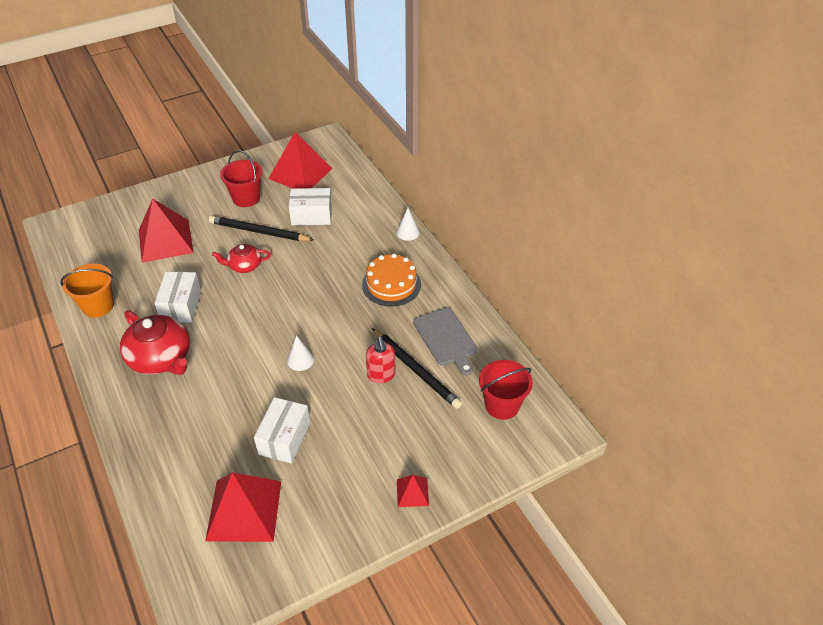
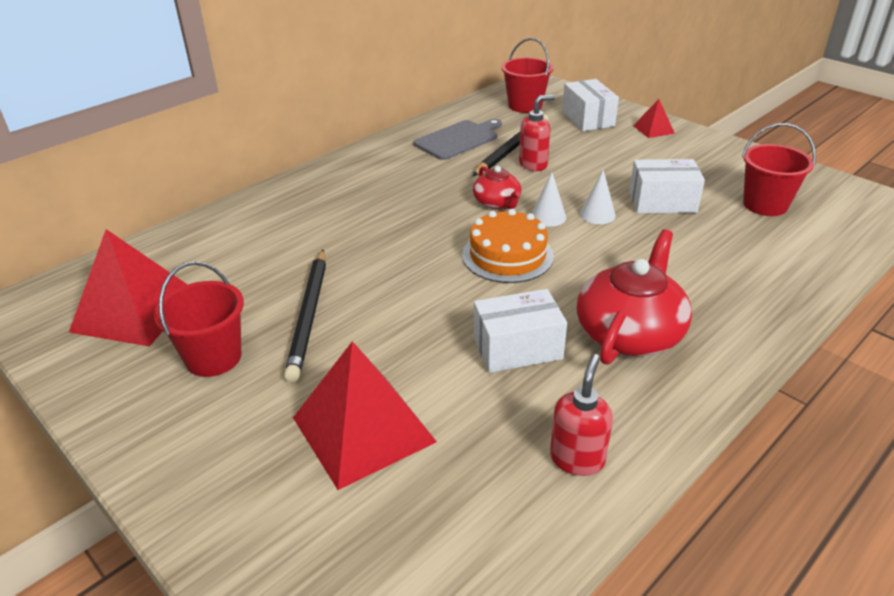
camera: 105 degrees left, 10 degrees down
(98, 306) = (577, 458): orange bucket -> red soap dispenser
(244, 266) = (398, 308): red teapot -> red teapot (497, 202)
(244, 510) = (765, 205): red pyramid -> red bucket
(311, 216) = (257, 271): white box -> white box (588, 119)
(391, 284) = (388, 182): orange cake -> orange cake (507, 255)
(408, 232) = (283, 187): white cone -> white cone (597, 214)

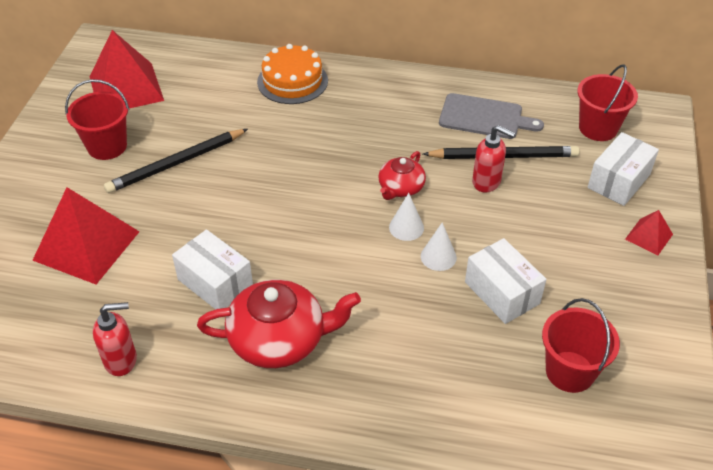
camera: 55 degrees right, 10 degrees up
(507, 255) = (327, 228): orange cake -> orange cake (292, 81)

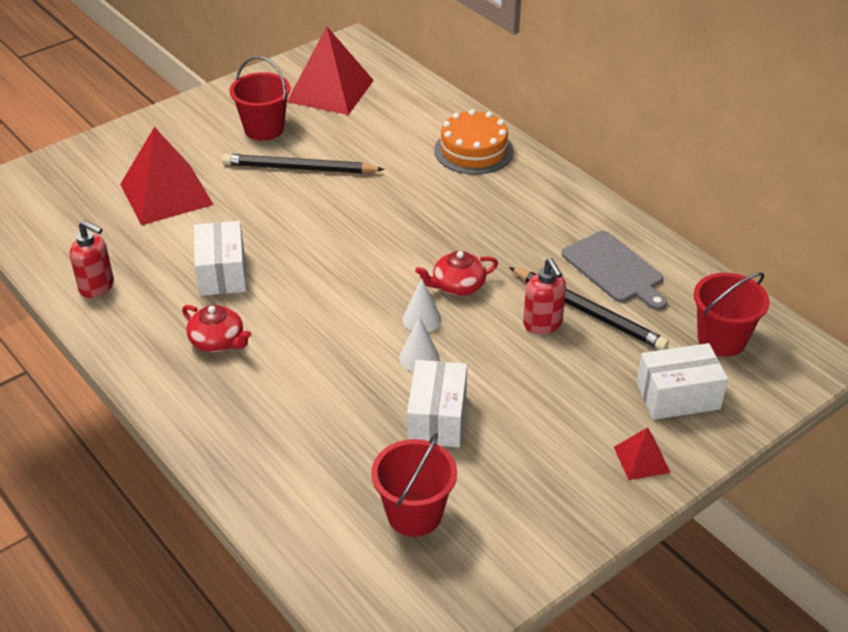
camera: 40 degrees right, 5 degrees down
(279, 339) = (217, 341): red teapot -> red teapot, size x0.56

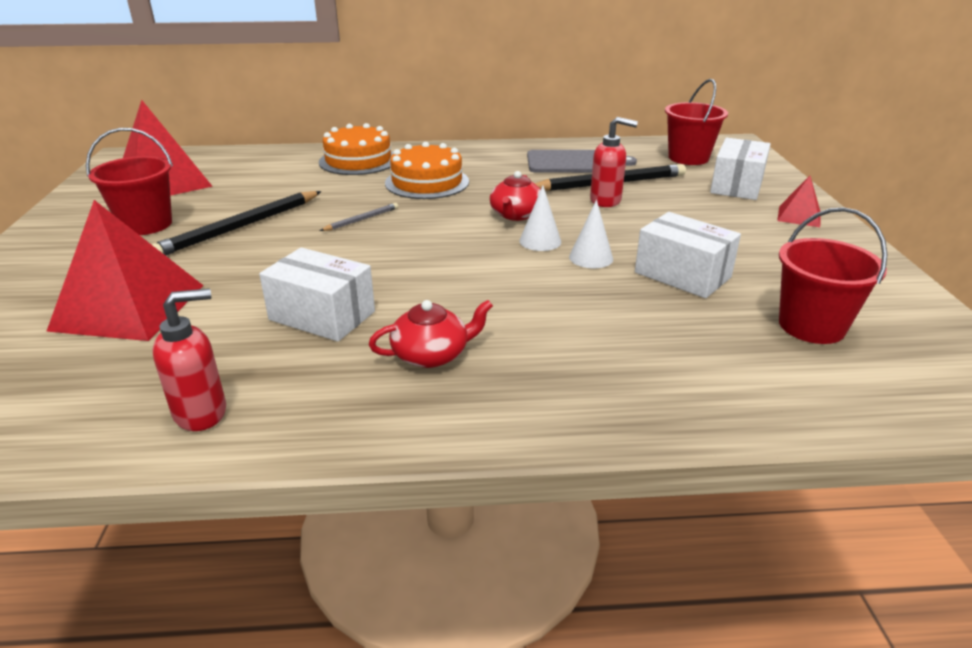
camera: 55 degrees left, 10 degrees down
(367, 214) = (361, 219): none -> grey pencil
(470, 209) = (427, 182): none -> orange cake

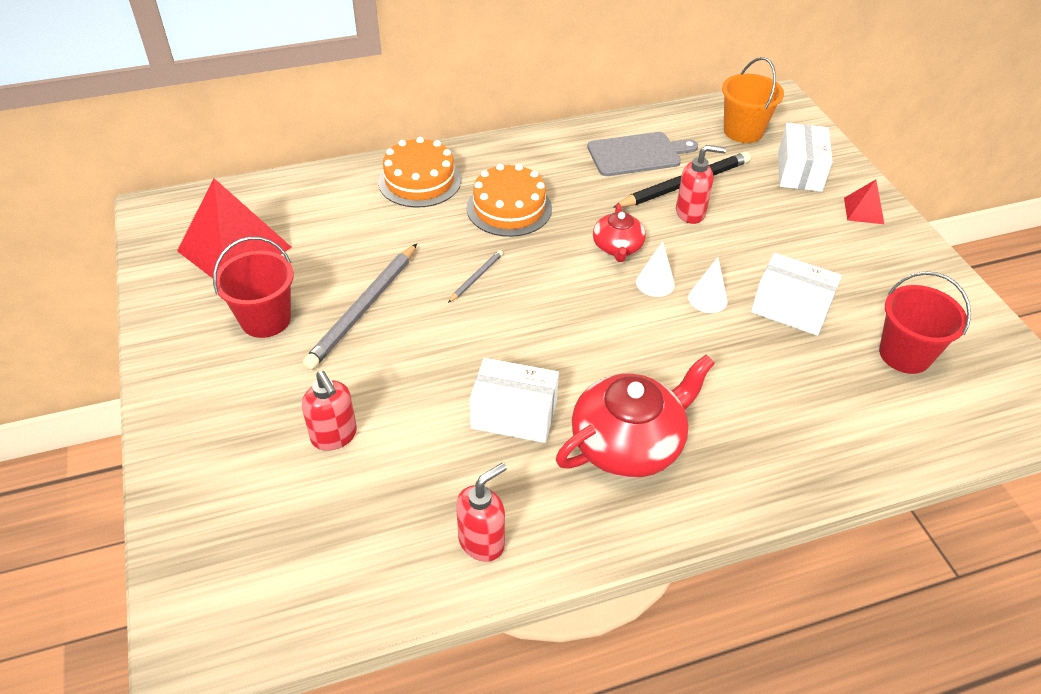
camera: 15 degrees left, 15 degrees up
(129, 307) = (334, 436): red pyramid -> red soap dispenser
(240, 227) = (364, 308): black pencil -> grey pencil
(431, 354) = (628, 443): red teapot -> red teapot, size x1.77
(688, 158) = (743, 131): red bucket -> orange bucket

